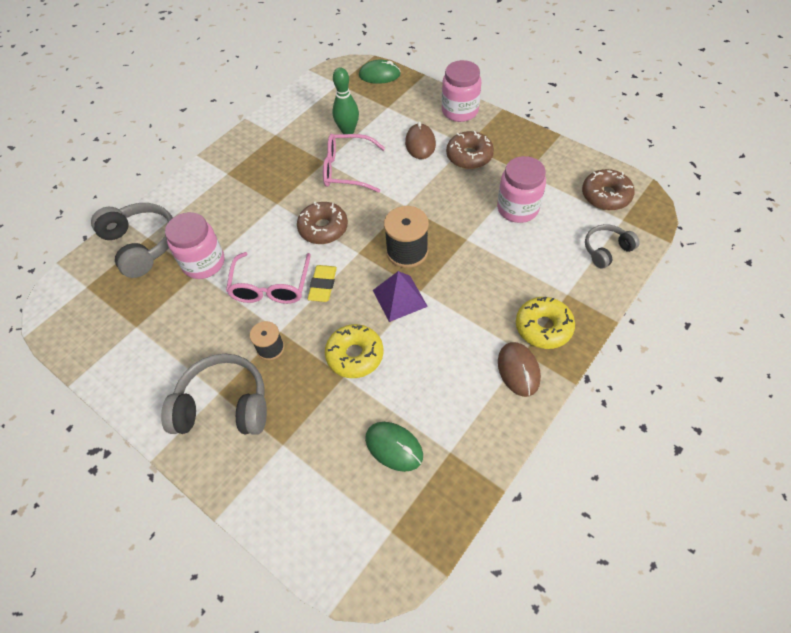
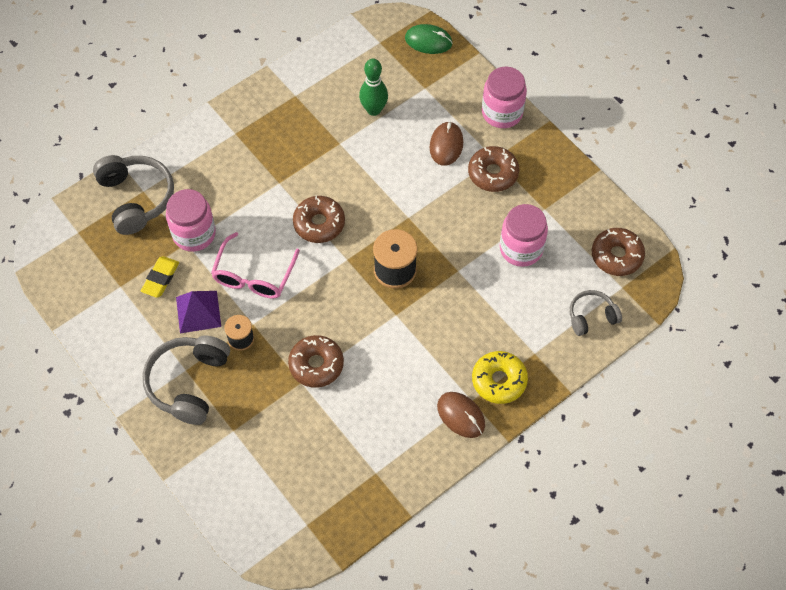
camera: 10 degrees right, 5 degrees up
(224, 405) = (188, 383): grey headphones -> grey headphones turned 90 degrees counterclockwise
(323, 285) = (303, 286): yellow eraser -> yellow eraser (160, 278)
(346, 170) = (360, 159): pink glasses -> none
(355, 355) = (316, 365): yellow donut -> brown donut
(394, 447) = (328, 457): green mouse -> none
(399, 298) = (373, 318): purple pyramid -> purple pyramid (198, 312)
(518, 370) = (461, 415): brown mouse -> brown mouse turned 45 degrees counterclockwise

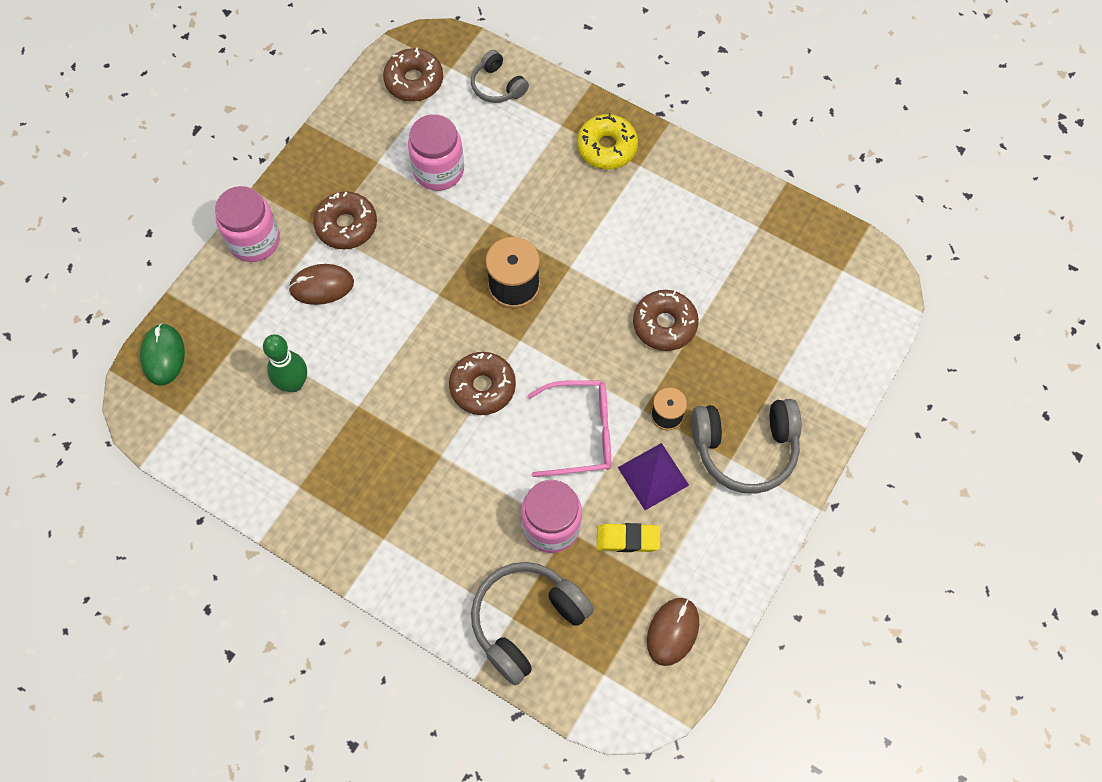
camera: 110 degrees left, 5 degrees up
(461, 415) = (661, 170): brown mouse -> brown mouse (673, 631)

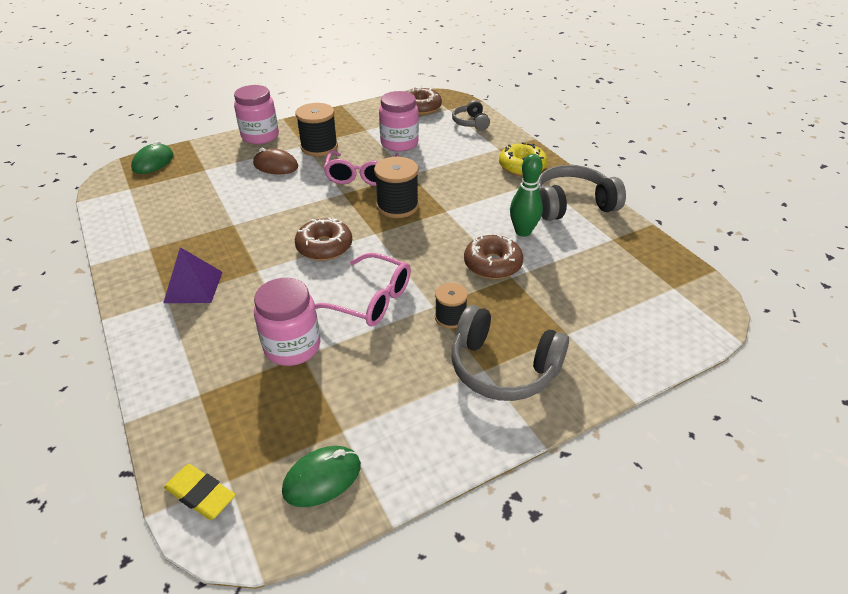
camera: 30 degrees right, 25 degrees down
(293, 383) = (208, 200): green bowling pin -> green bowling pin (523, 232)
(346, 225) = (319, 147): brown donut -> black spool
(437, 253) = (361, 175): none -> pink glasses
(526, 621) = (207, 402): grey headphones -> grey headphones (572, 204)
(628, 539) = (345, 385): yellow eraser -> yellow eraser (200, 494)
(653, 476) = (405, 351): purple pyramid -> purple pyramid (193, 287)
(673, 631) = (322, 478): brown mouse -> green mouse

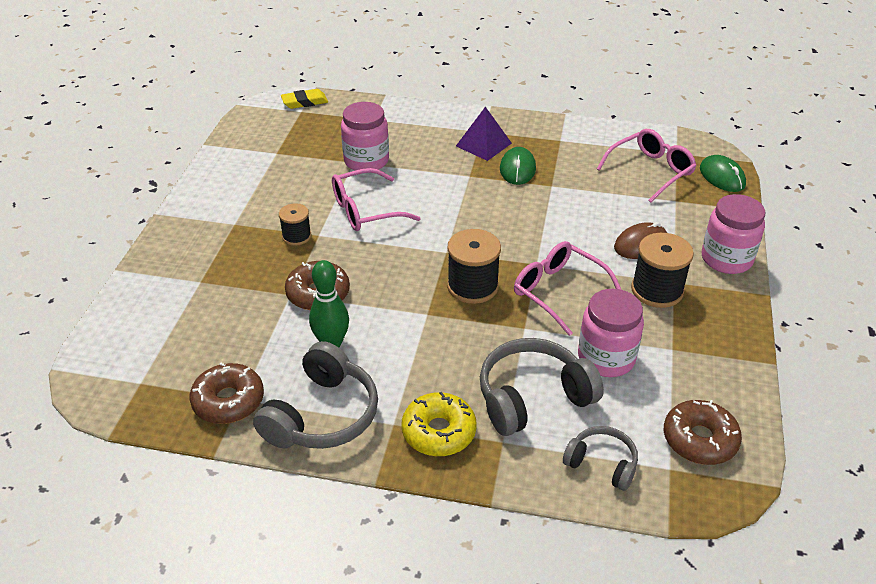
camera: 130 degrees right, 0 degrees up
(169, 190) = (651, 171): none -> pink glasses
(322, 478) = (259, 135): green mouse -> green mouse (517, 169)
(324, 247) = (460, 217): brown donut -> brown donut (228, 401)
(503, 368) = (223, 232): grey headphones -> grey headphones (533, 397)

